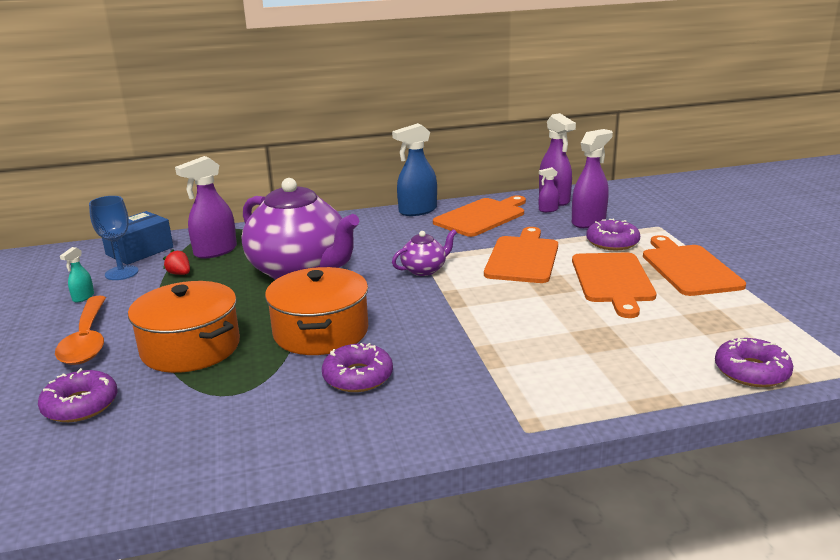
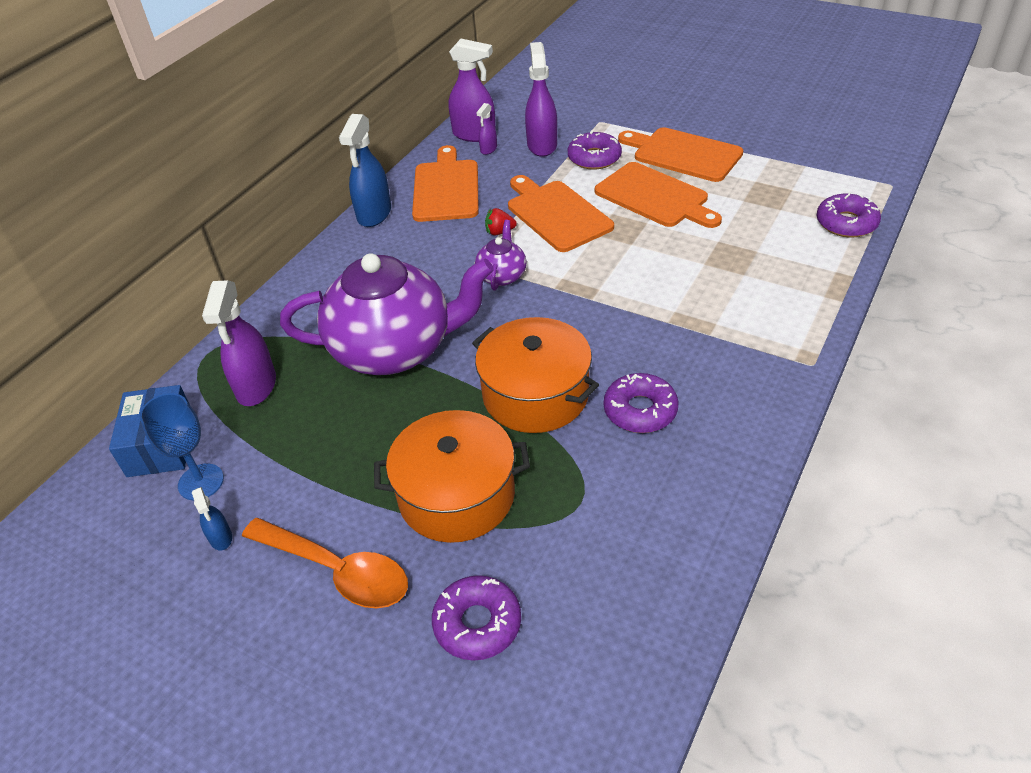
camera: 45 degrees left, 20 degrees up
(83, 297) = (221, 538): turquoise spray bottle -> blue spray bottle
(179, 274) = (273, 436): red strawberry -> red strawberry (499, 232)

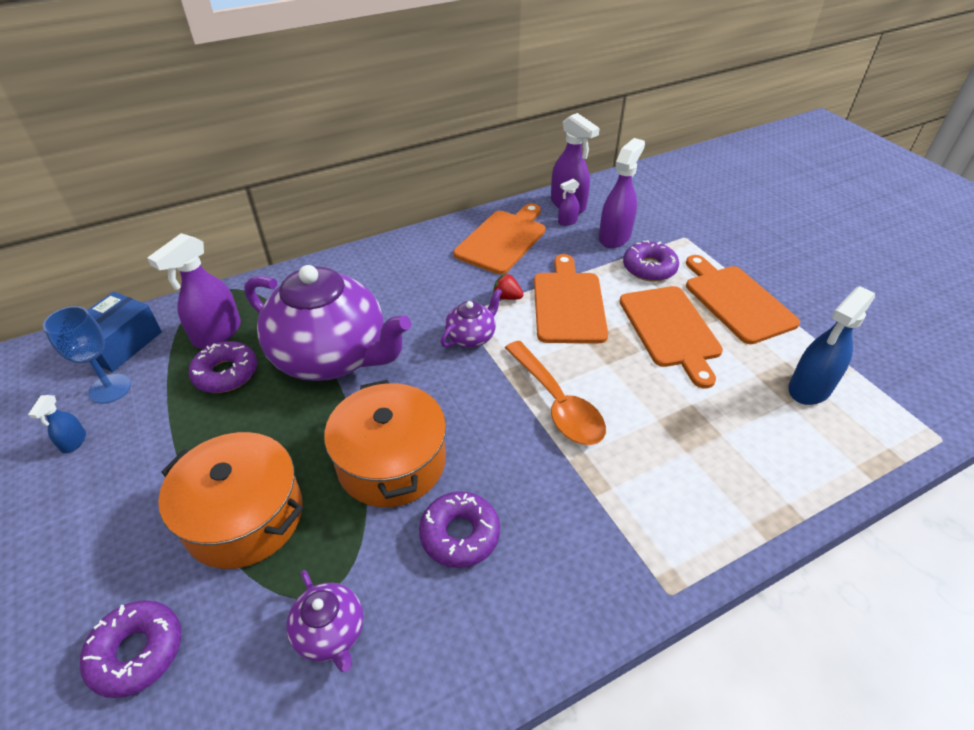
camera: 30 degrees right, 0 degrees up
(337, 571) = (105, 524): orange spoon -> orange spoon (557, 403)
(374, 214) = (430, 236): blue spray bottle -> blue spray bottle (809, 389)
(613, 521) = (331, 633): none -> purple teapot
(846, 223) = (849, 455): purple donut -> purple donut (226, 373)

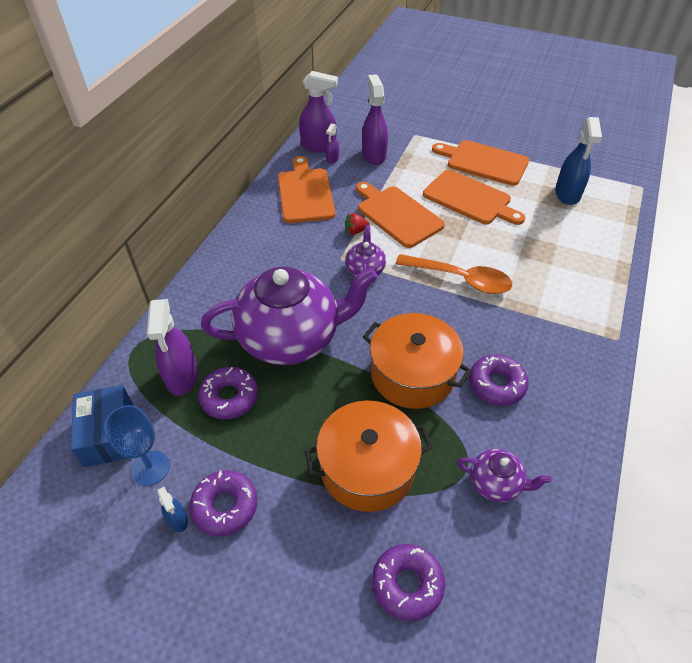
camera: 40 degrees left, 5 degrees up
(649, 268) = (416, 166): purple donut -> purple donut (225, 506)

